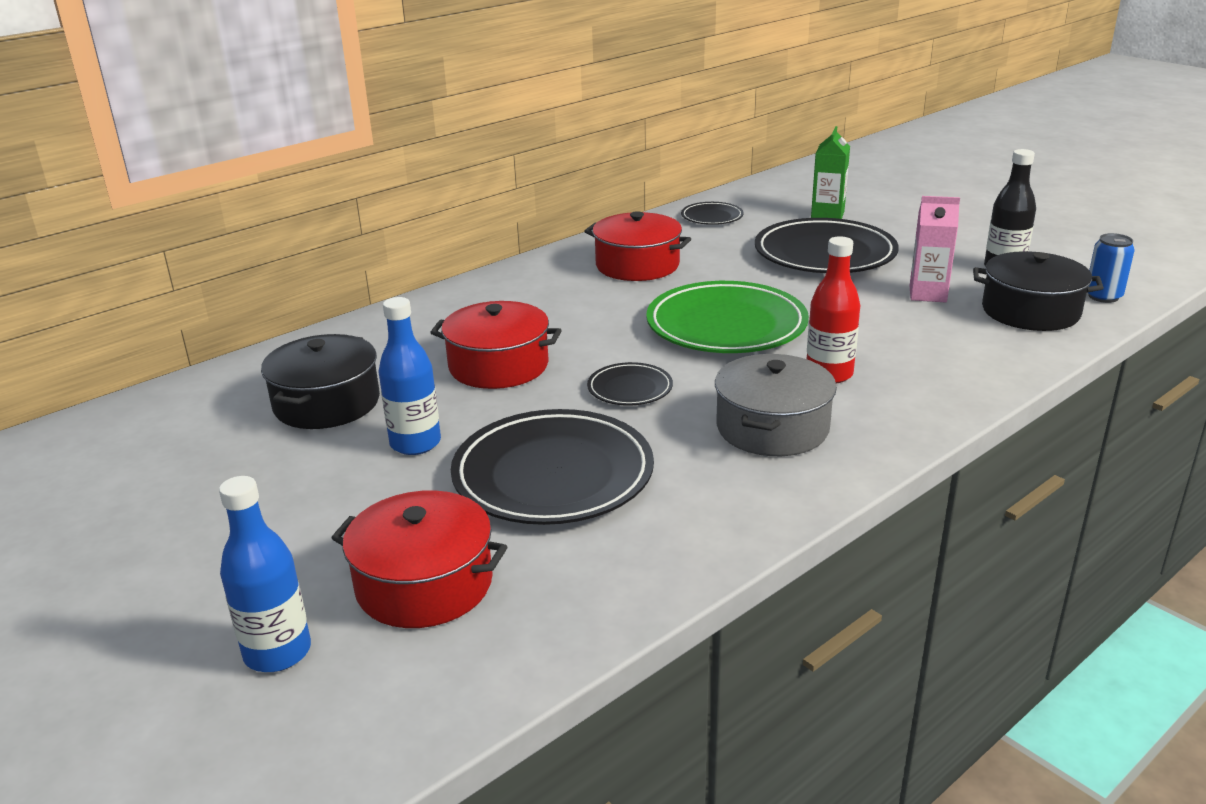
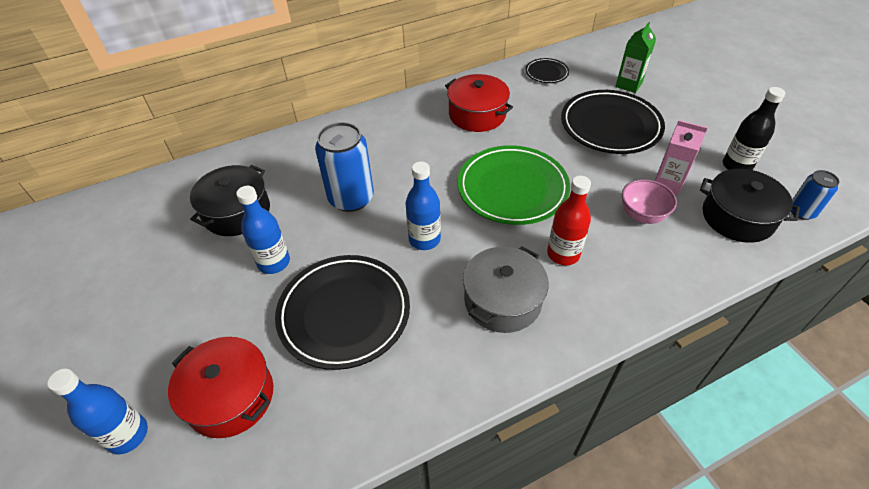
camera: 15 degrees right, 20 degrees up
(498, 366) = (351, 198): red pot -> blue can
(630, 389) = (424, 239): black plate -> blue bottle
(911, 326) = (642, 215): none -> pink bowl

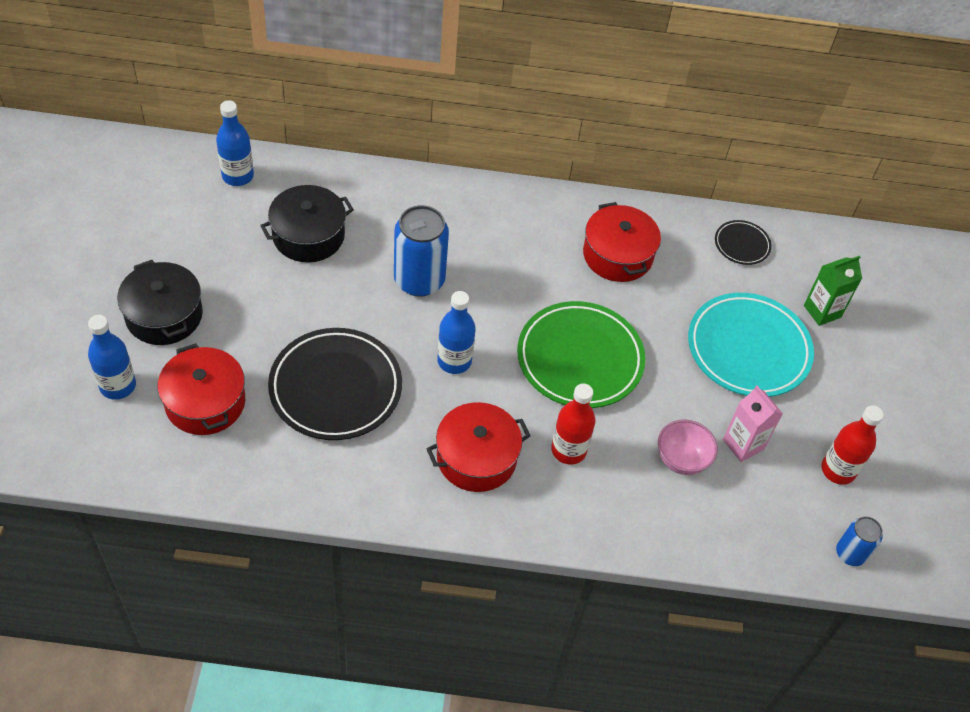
camera: 25 degrees right, 5 degrees up
(274, 262) = (309, 305): blue bottle -> blue bottle (238, 176)
(502, 300) = (476, 457): grey pot -> red pot
(610, 126) = (748, 349): black plate -> turquoise plate
(736, 166) = (838, 470): black bottle -> red bottle
(737, 217) = (776, 519): black pot -> black pot (164, 315)

